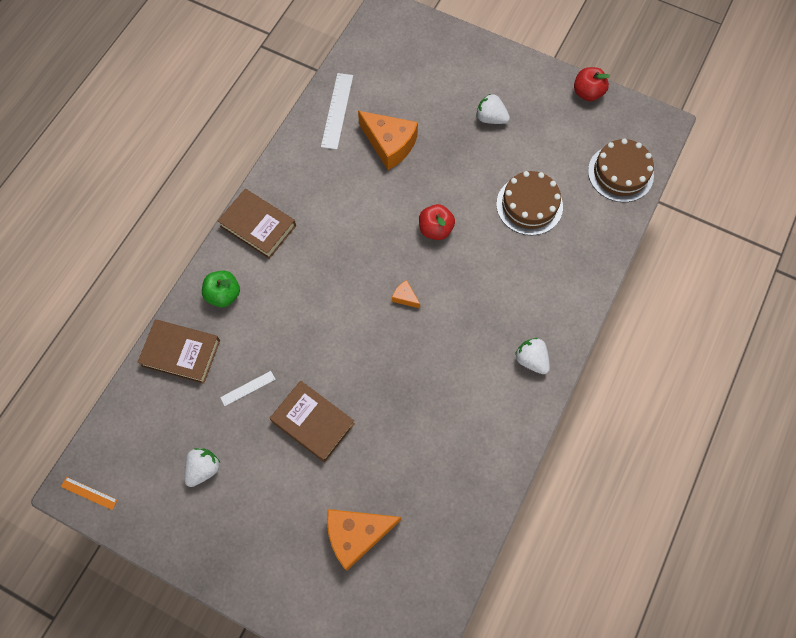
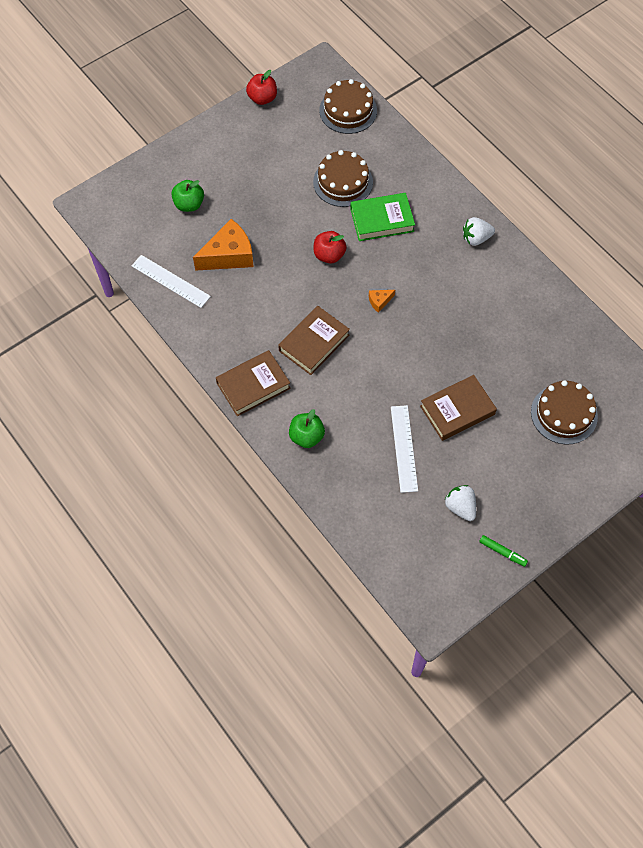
camera: 65 degrees left, 5 degrees down
(89, 493) = (442, 606): orange ruler -> none
(169, 531) = (502, 552): none -> green marker
(181, 353) = (346, 490): brown book -> brown book (314, 343)
(248, 388) = (404, 448): white ruler -> white ruler, size x1.80
(356, 535) = (564, 414): orange cheese -> brown cake
(428, 88) = (189, 204): none -> green apple
(491, 118) = (246, 173): white strawberry -> none
(503, 260) = (382, 220): none -> green book

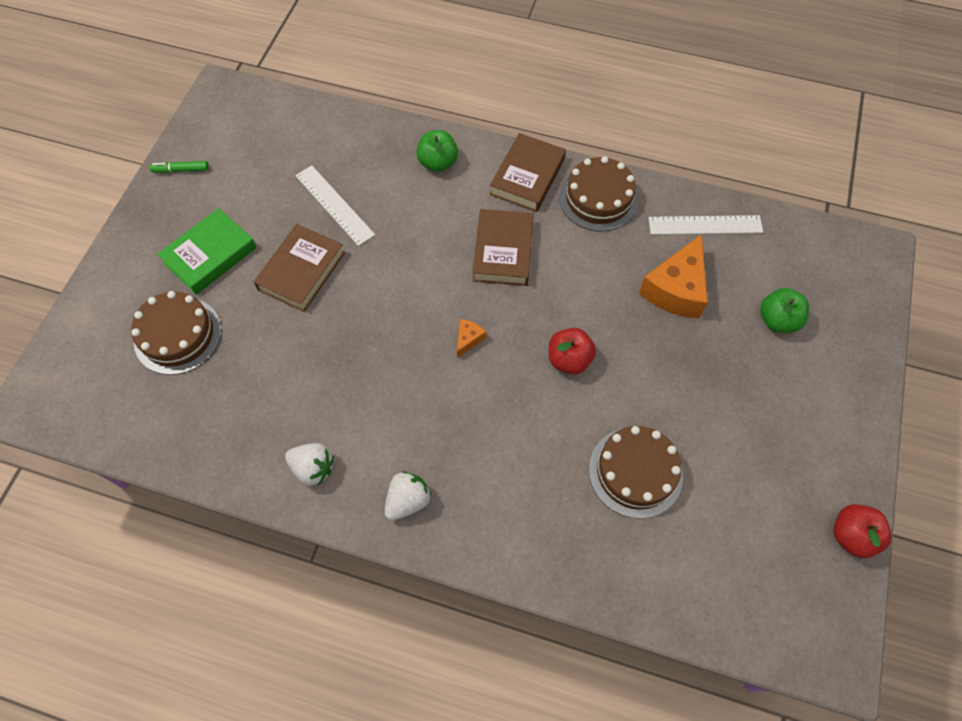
camera: 145 degrees right, 0 degrees up
(348, 110) = (726, 599): brown cake -> brown cake (598, 198)
(382, 220) = (544, 448): green book -> green book (210, 255)
(460, 507) = (244, 185): white strawberry -> white strawberry (313, 468)

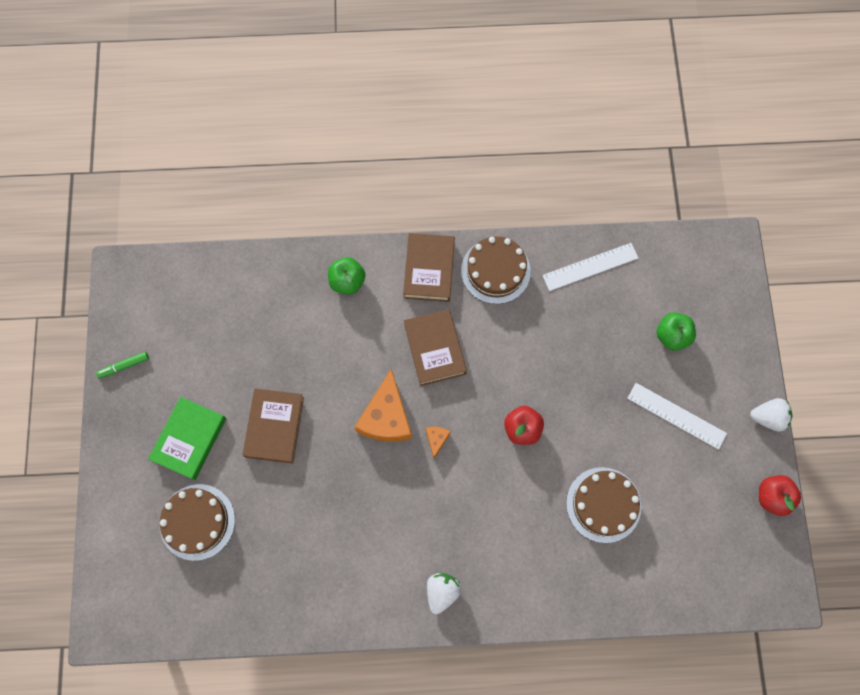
camera: 20 degrees left, 10 degrees up
(313, 468) = (358, 593): white strawberry -> white strawberry (768, 417)
(334, 205) = (275, 354): white ruler -> white ruler (676, 416)
(676, 289) = (585, 335): orange cheese -> orange cheese (386, 417)

